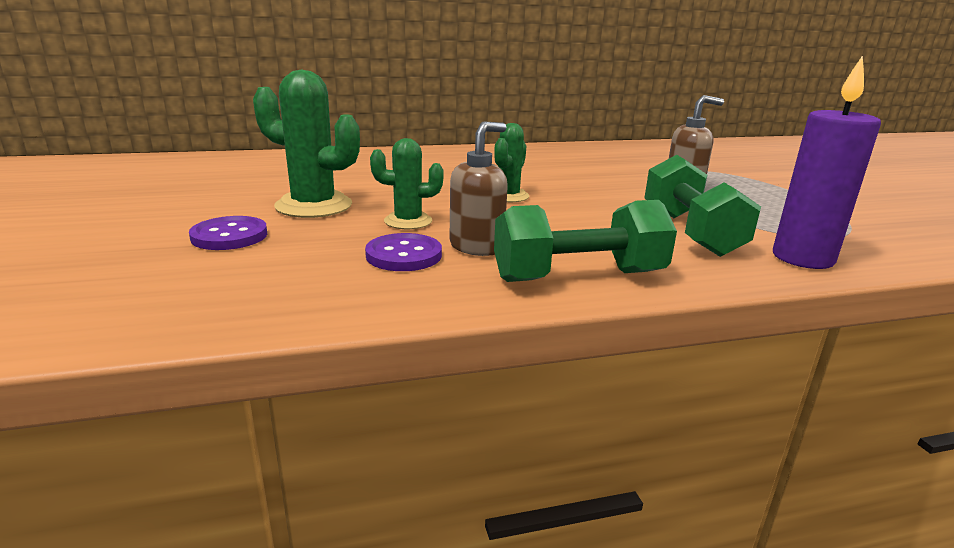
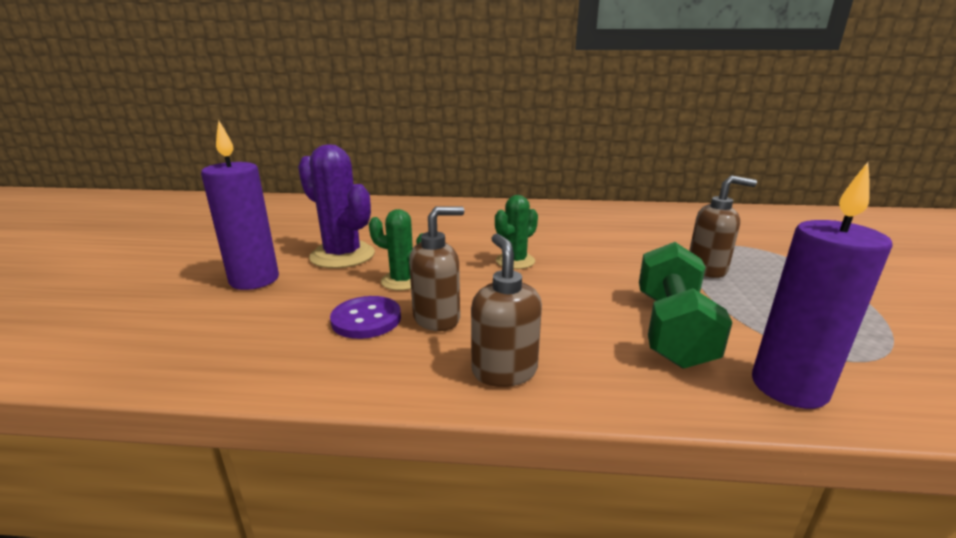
camera: 20 degrees right, 0 degrees up
(229, 236) = (254, 280): purple button -> purple candle
(314, 206) = (342, 255): green cactus -> purple cactus
(578, 276) = (504, 371): green dumbbell -> brown soap dispenser

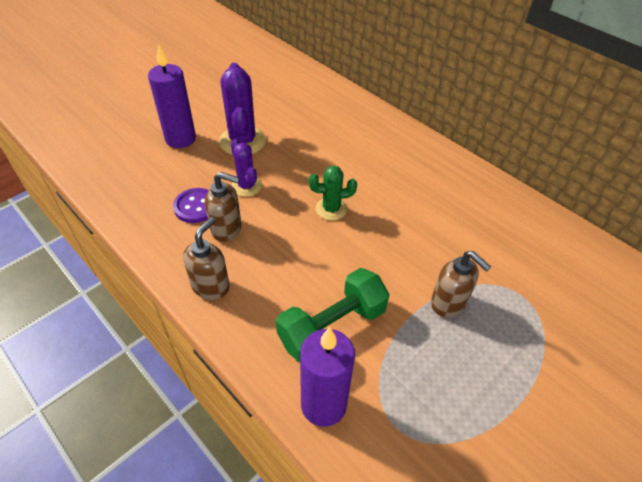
camera: 40 degrees right, 25 degrees up
(402, 281) = (246, 186): green cactus -> purple cactus

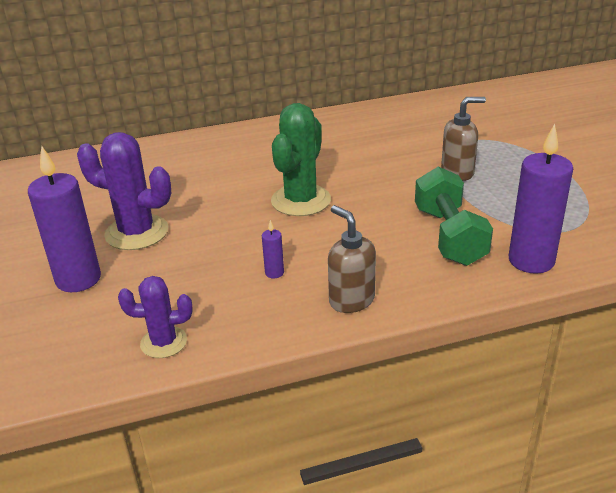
camera: 60 degrees left, 15 degrees down
(196, 206) = (218, 289): purple button -> none
(227, 229) = (274, 273): brown soap dispenser -> purple candle
(246, 186) = (217, 245): purple cactus -> purple cactus (164, 342)
(331, 209) = (301, 201): green cactus -> green cactus, size x1.65

